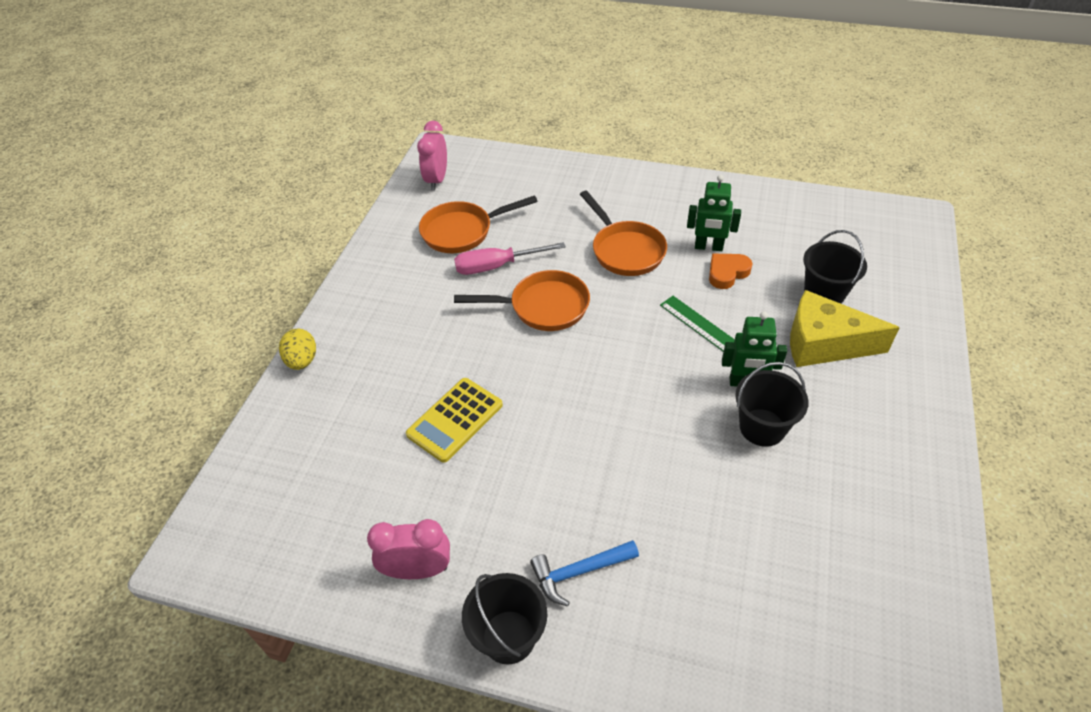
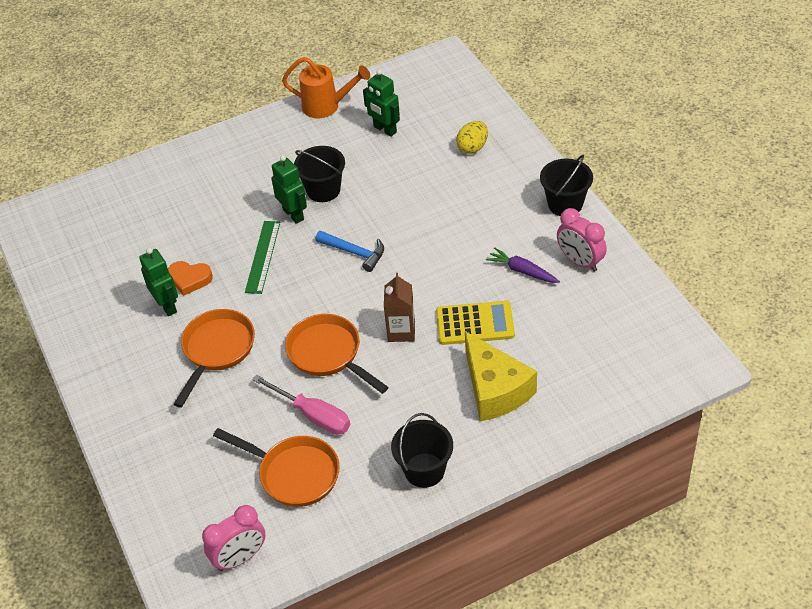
camera: 130 degrees left, 0 degrees up
(302, 361) = (529, 450): yellow egg -> yellow egg (472, 147)
(467, 507) = (522, 271): none -> purple carrot
(510, 365) = (401, 331): none -> brown carton
(579, 572) = (502, 203): blue hammer -> blue hammer (355, 253)
(823, 344) = (220, 199): yellow cheese -> yellow cheese (495, 389)
(824, 293) = (166, 222): black bucket -> black bucket (424, 470)
(824, 554) = (384, 129): none -> green robot
(926, 526) = (326, 106): none -> orange watering can

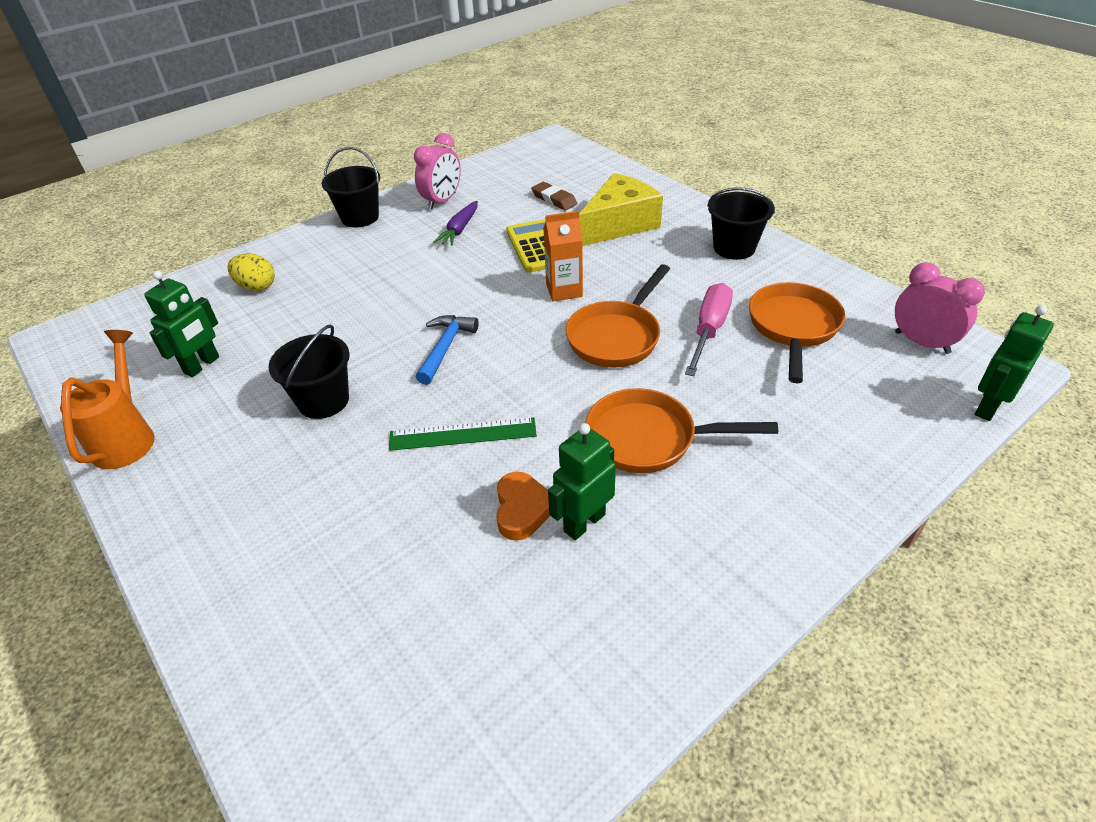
camera: 105 degrees left, 5 degrees down
(293, 214) = (374, 421): green robot -> green robot (987, 407)
(401, 331) = (564, 290): brown carton -> orange carton
(559, 347) = (554, 199): none -> brown eraser

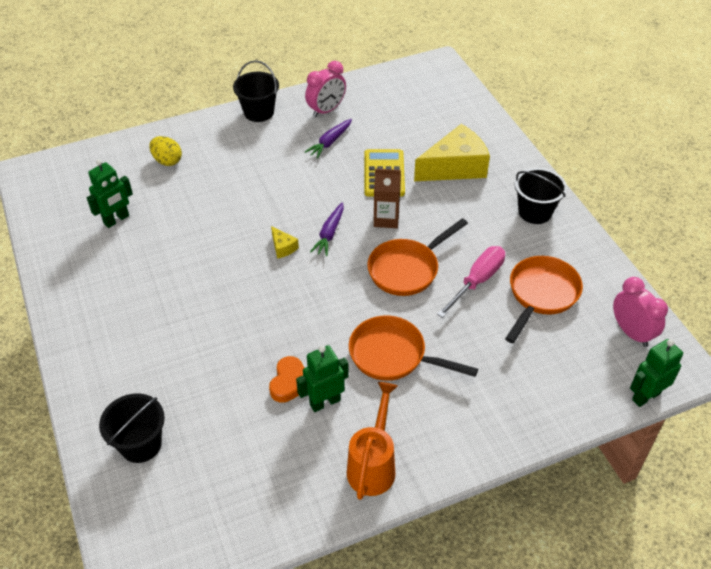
camera: 15 degrees right, 5 degrees up
(126, 437) = (59, 264): orange watering can -> orange watering can (373, 465)
(323, 401) = (188, 269): black bucket -> black bucket (140, 444)
(445, 347) = (283, 247): blue hammer -> yellow cheese
(462, 434) = (271, 318): green ruler -> none
(500, 320) = (329, 234): none -> purple carrot
(554, 199) = (414, 129): brown eraser -> none
(564, 290) = (386, 219): orange carton -> brown carton

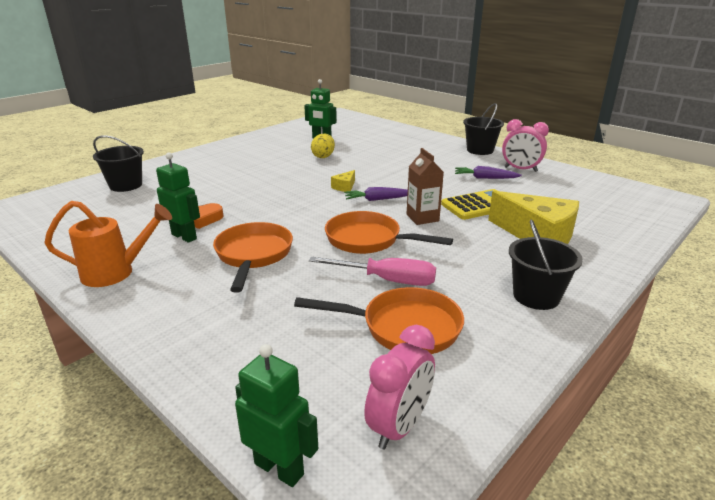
camera: 65 degrees right, 20 degrees down
(167, 161) = (391, 138): yellow egg -> yellow egg (323, 156)

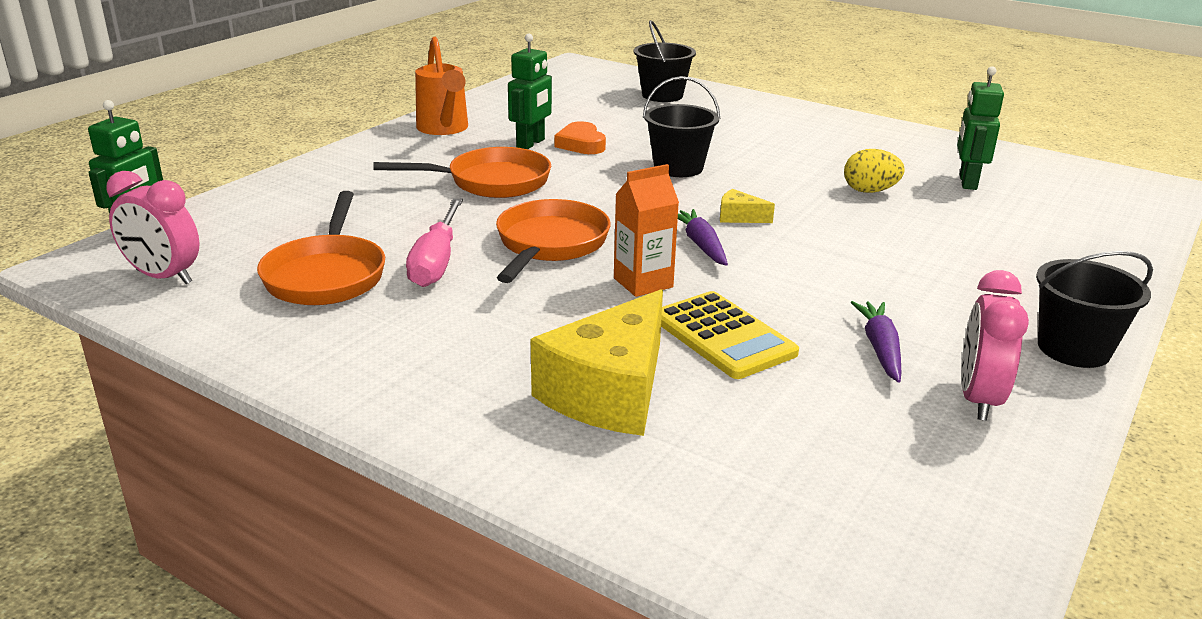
camera: 80 degrees right, 0 degrees up
(422, 218) = (643, 283): brown carton -> orange carton
(536, 296) = (394, 372): black bucket -> black bucket (678, 168)

